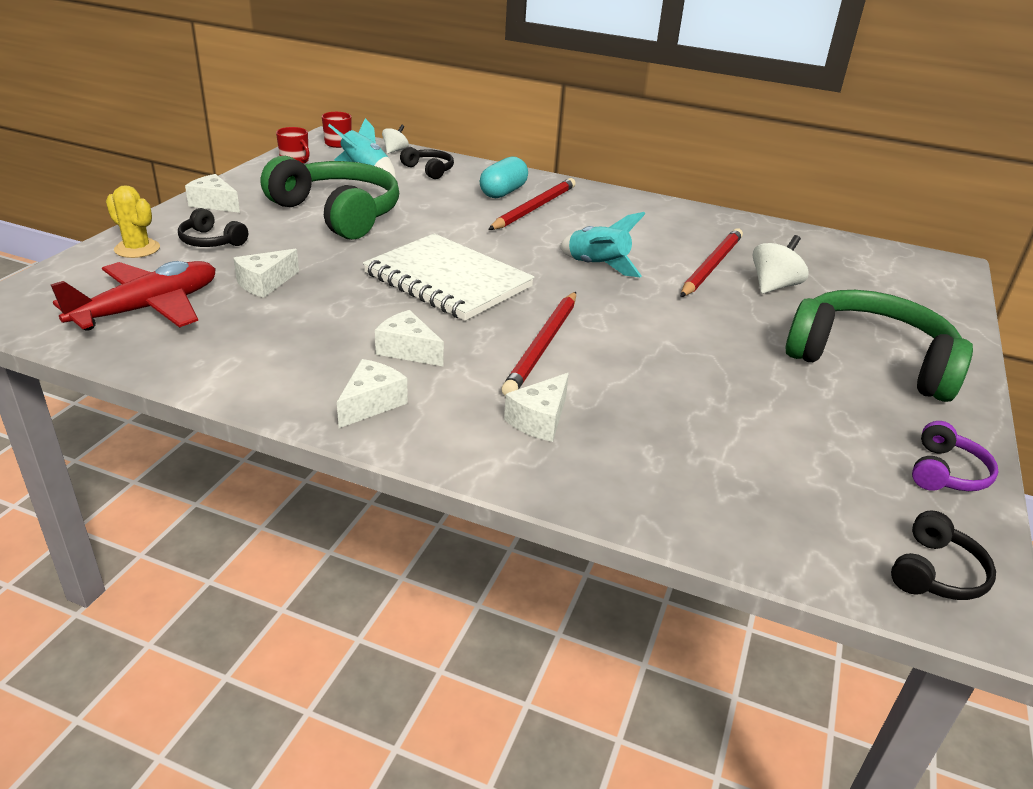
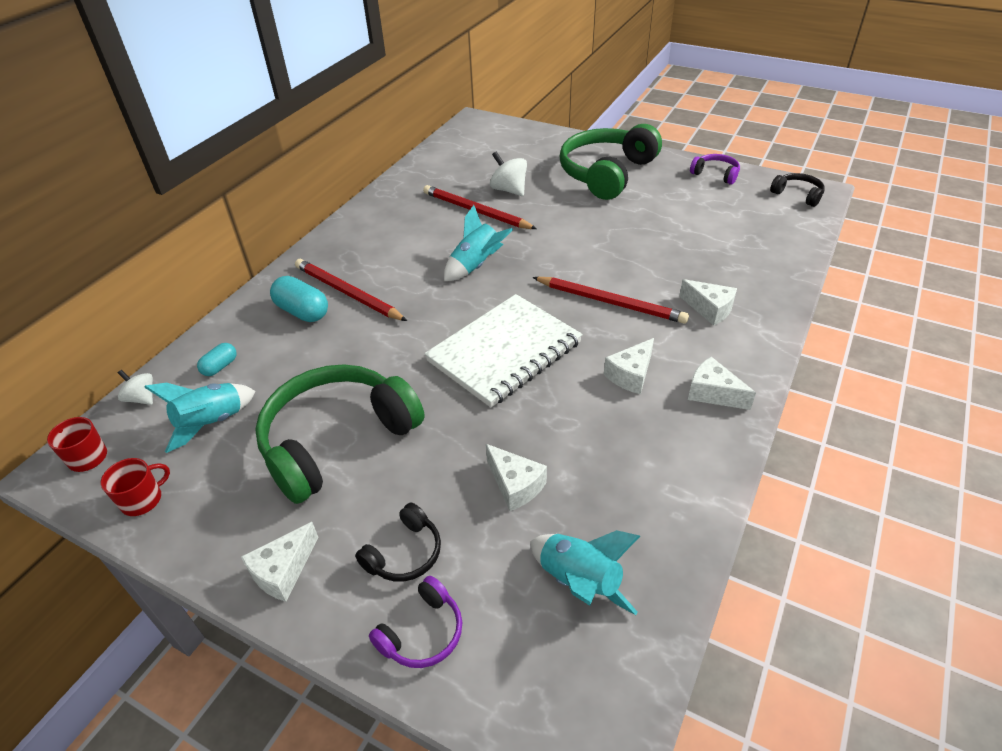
camera: 80 degrees left, 10 degrees up
(137, 249) = (422, 632): yellow cactus -> purple headphones
(148, 308) = (579, 582): red plane -> turquoise rocket
(429, 170) = (220, 367): black headphones -> turquoise capsule

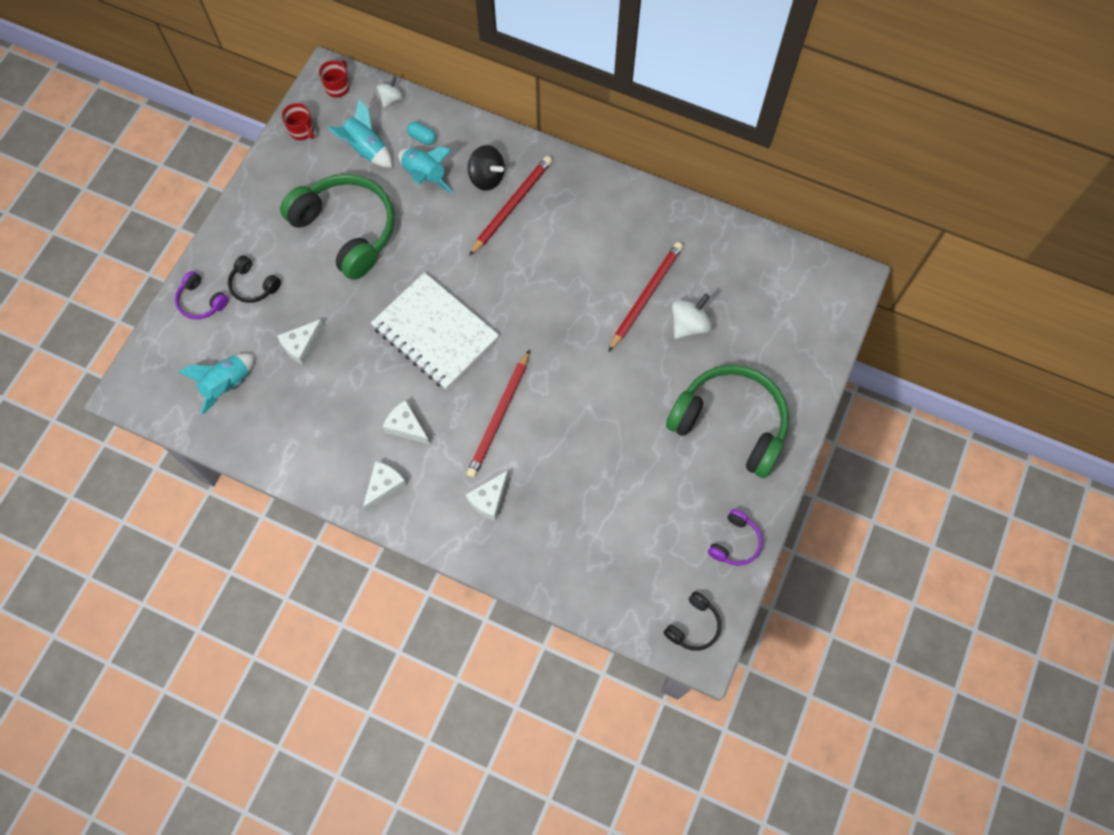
camera: 85 degrees right, 25 degrees up
(283, 571) = (246, 222): white cheese -> none
(302, 312) = (487, 177): turquoise capsule -> black spinning top
(476, 265) = (553, 303): turquoise rocket -> turquoise rocket (425, 176)

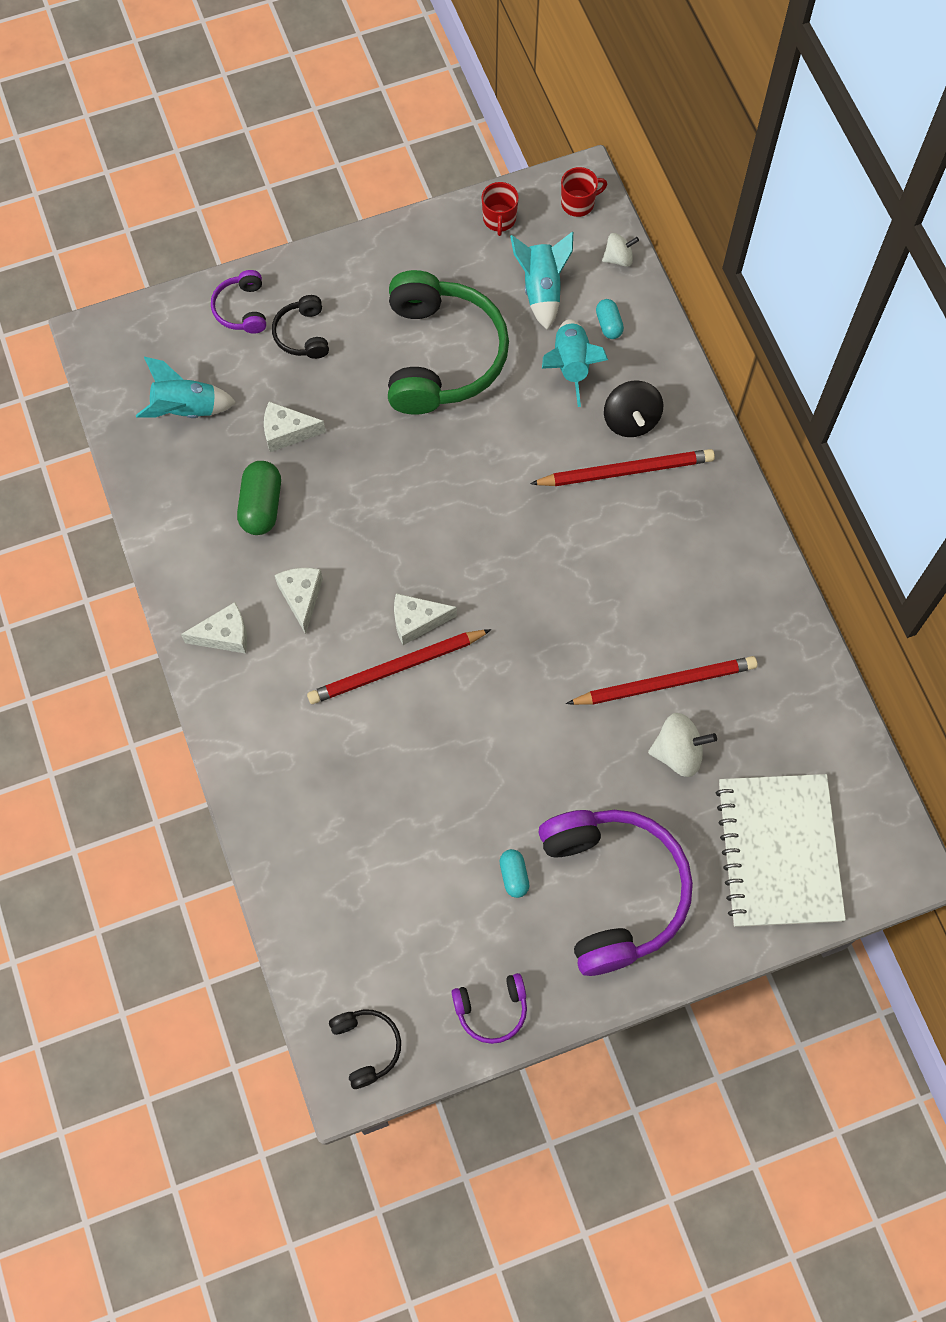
camera: 45 degrees right, 0 degrees up
(330, 398) = (261, 506): none -> green capsule
(435, 332) = (421, 531): white notebook -> white notebook (778, 851)
(489, 499) = (304, 739): white cheese -> white cheese (417, 621)
(674, 464) = (514, 876): none -> turquoise capsule
(693, 625) = (366, 1046): black headphones -> black headphones turned 105 degrees counterclockwise
(730, 424) = (613, 890): green headphones -> purple headphones

